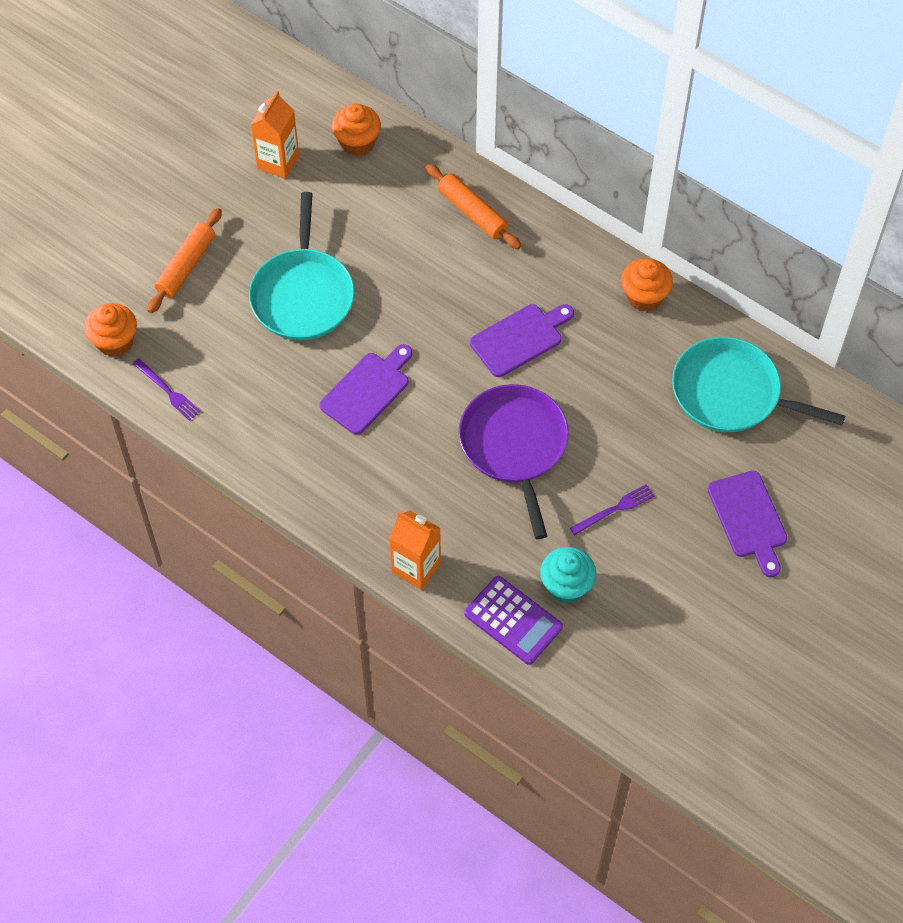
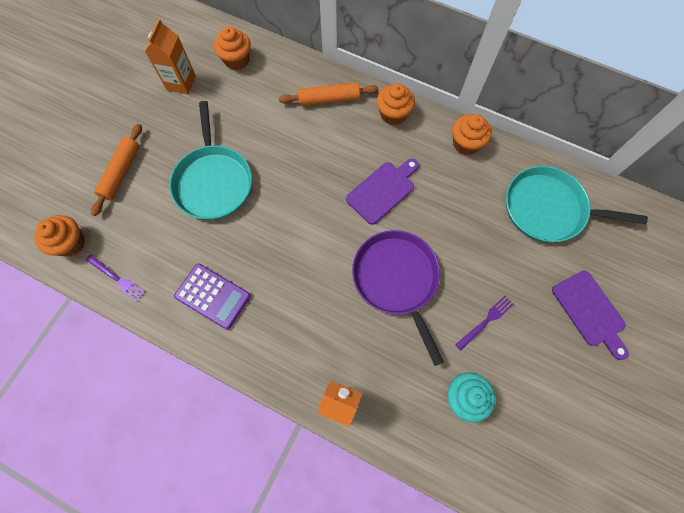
camera: 10 degrees left, 10 degrees up
(368, 390) = (275, 251): purple cutting board -> none
(472, 212) = (328, 99): orange rolling pin -> orange rolling pin turned 45 degrees counterclockwise
(513, 620) = (428, 438): purple calculator -> purple calculator (213, 296)
(555, 244) = (393, 114): none -> orange cupcake

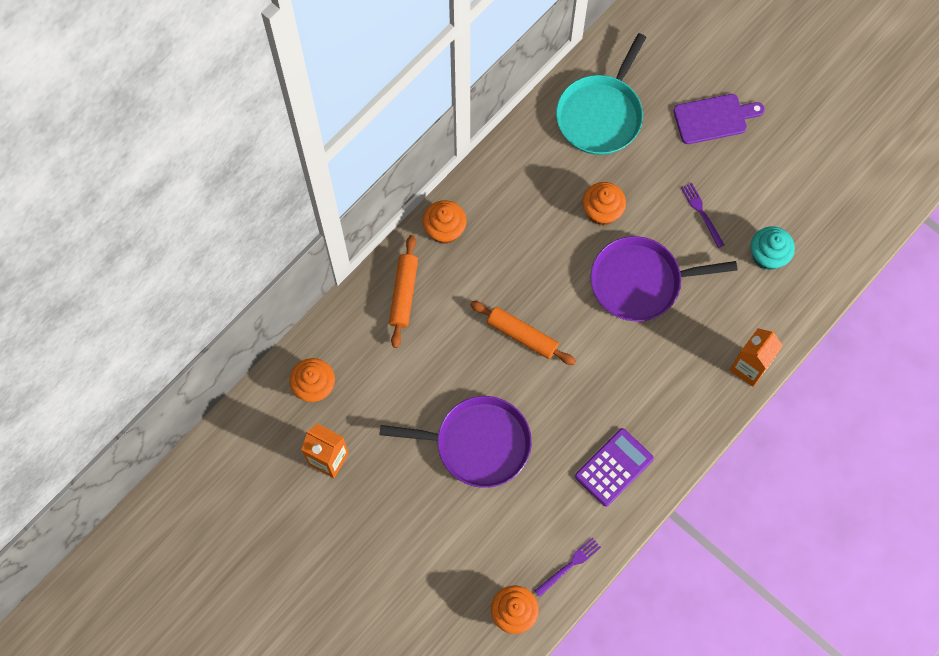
camera: 75 degrees left, 0 degrees up
(121, 172) = (437, 546): orange rolling pin -> orange rolling pin (522, 335)
(213, 181) = (477, 443): turquoise pan -> purple pan
(383, 190) = (537, 267): purple cutting board -> none
(466, 143) = (504, 167): orange cupcake -> orange cupcake (602, 211)

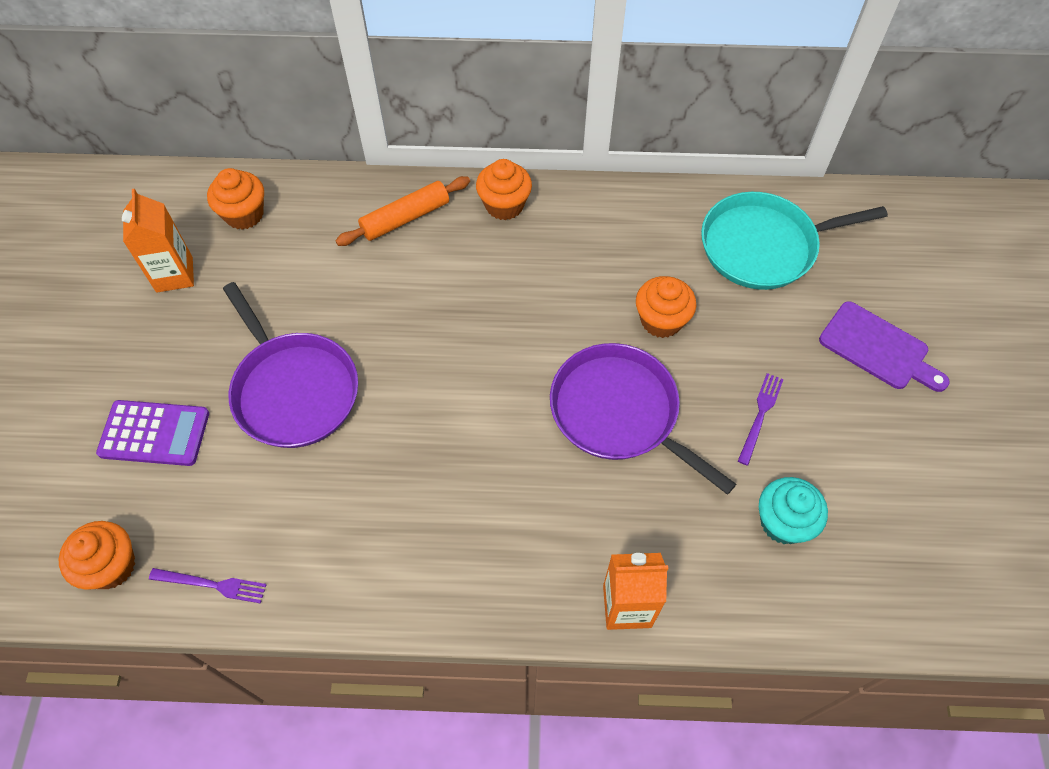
camera: 50 degrees right, 10 degrees down
(522, 335) = (453, 345): orange rolling pin -> none
(614, 467) = (373, 545): purple calculator -> purple calculator (154, 433)

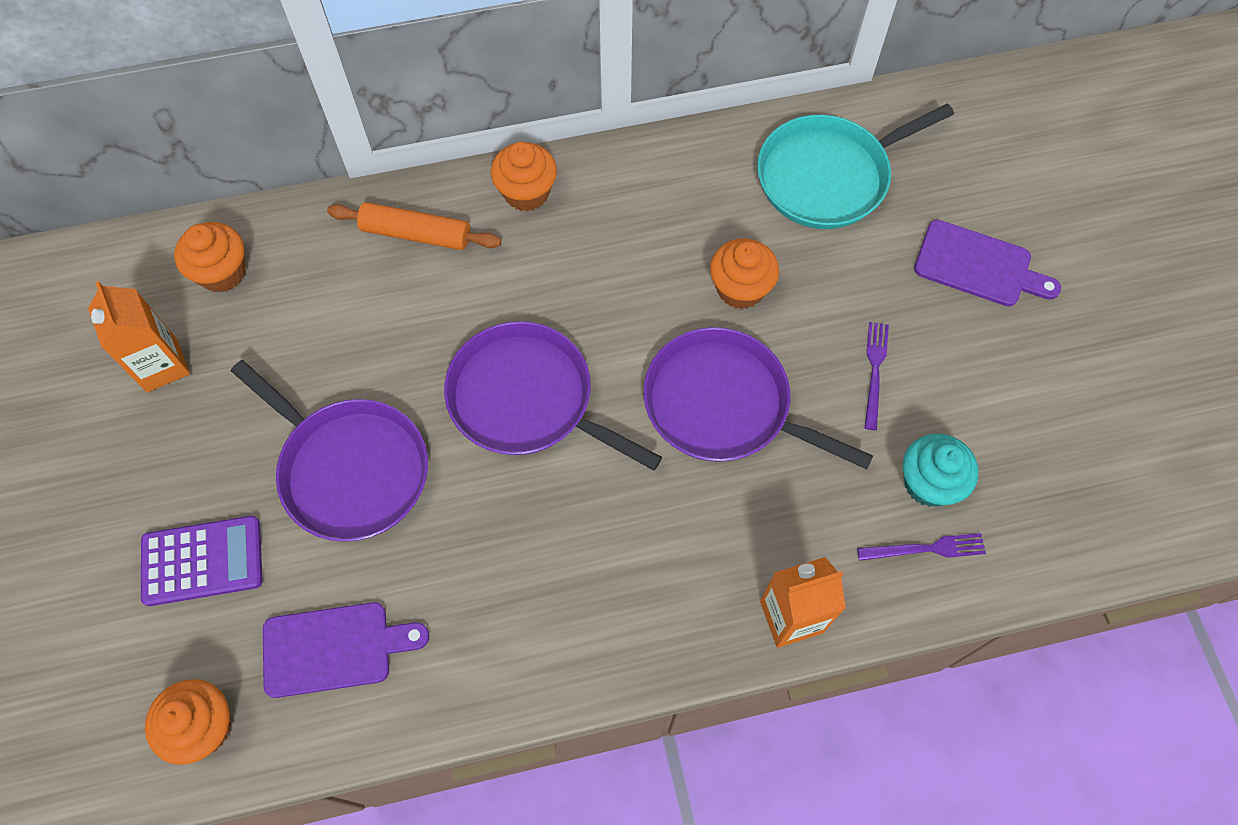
camera: 15 degrees left, 5 degrees up
(212, 584) = (328, 716): purple fork -> purple fork (926, 548)
(235, 531) = (334, 648): none -> purple cutting board
(405, 218) = (416, 233): orange rolling pin -> orange rolling pin turned 60 degrees clockwise
(455, 369) = (527, 399): none -> purple pan

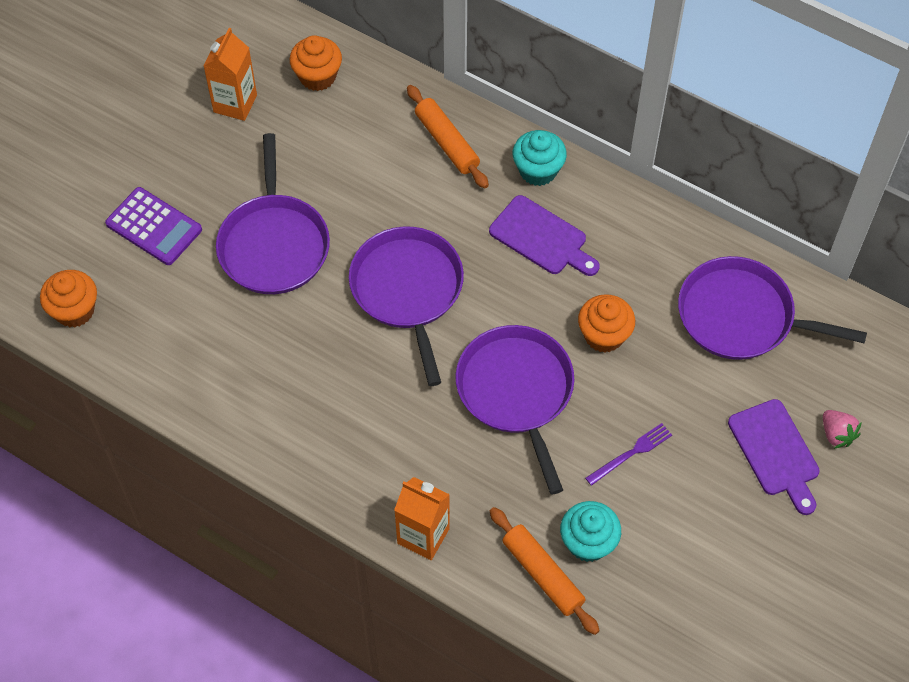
camera: 45 degrees right, 5 degrees down
(334, 648) = (172, 330): purple cutting board -> purple cutting board (542, 238)
(526, 192) = (538, 170): orange cupcake -> turquoise cupcake
(828, 176) = (741, 316): turquoise pan -> purple pan
(926, 548) = (543, 574): purple fork -> orange rolling pin
(1003, 209) = (836, 434): none -> pink strawberry

